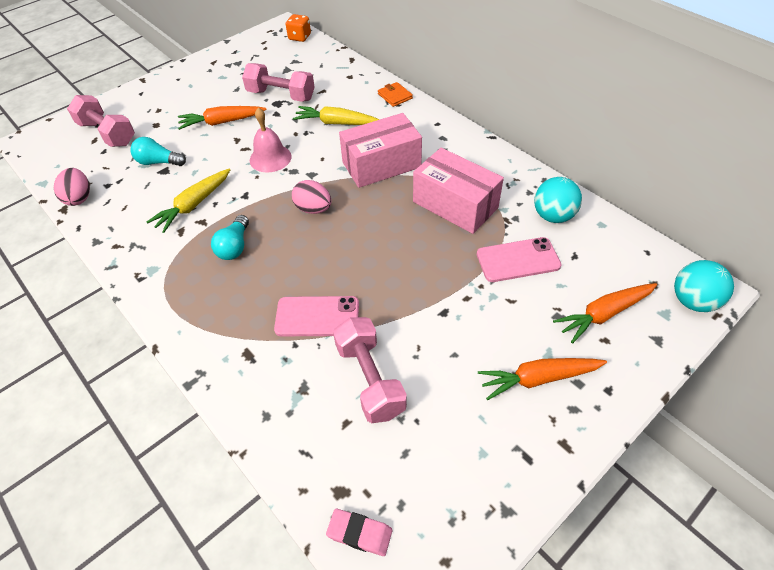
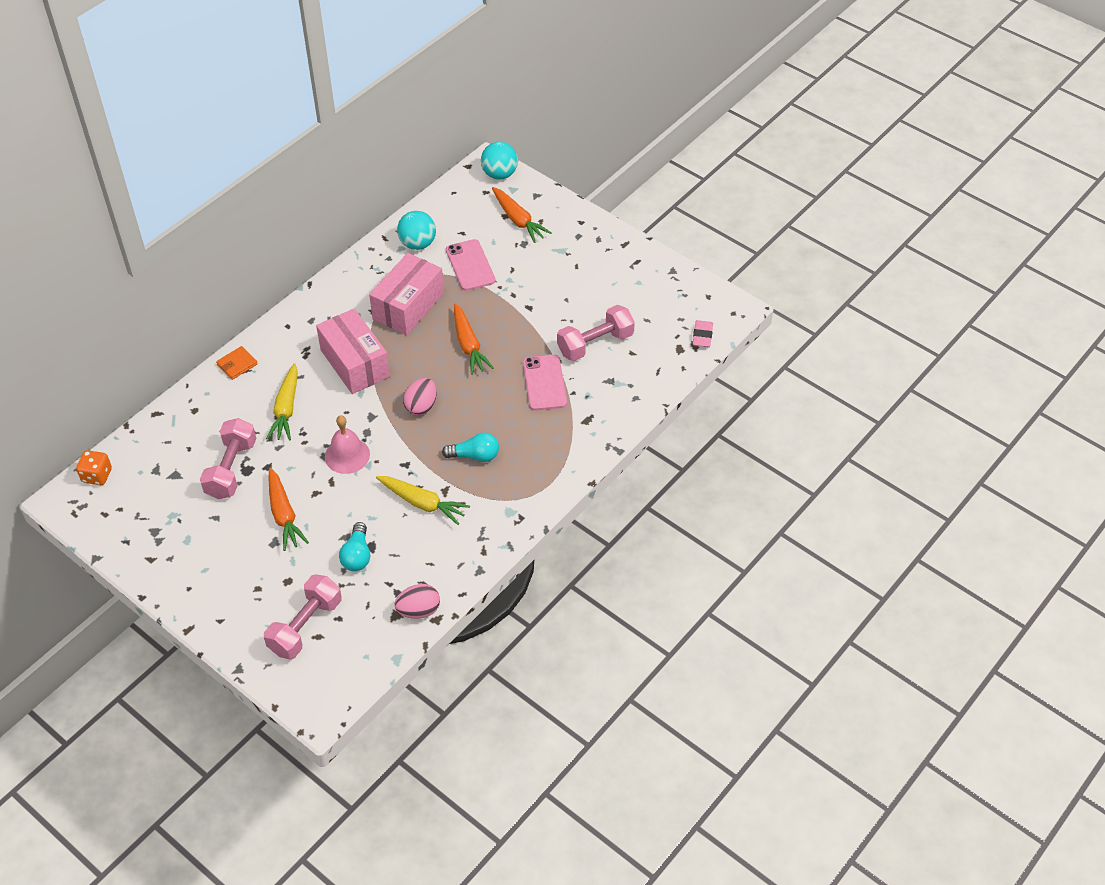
camera: 100 degrees left, 0 degrees up
(538, 379) = (578, 255): orange carrot -> orange carrot (468, 345)

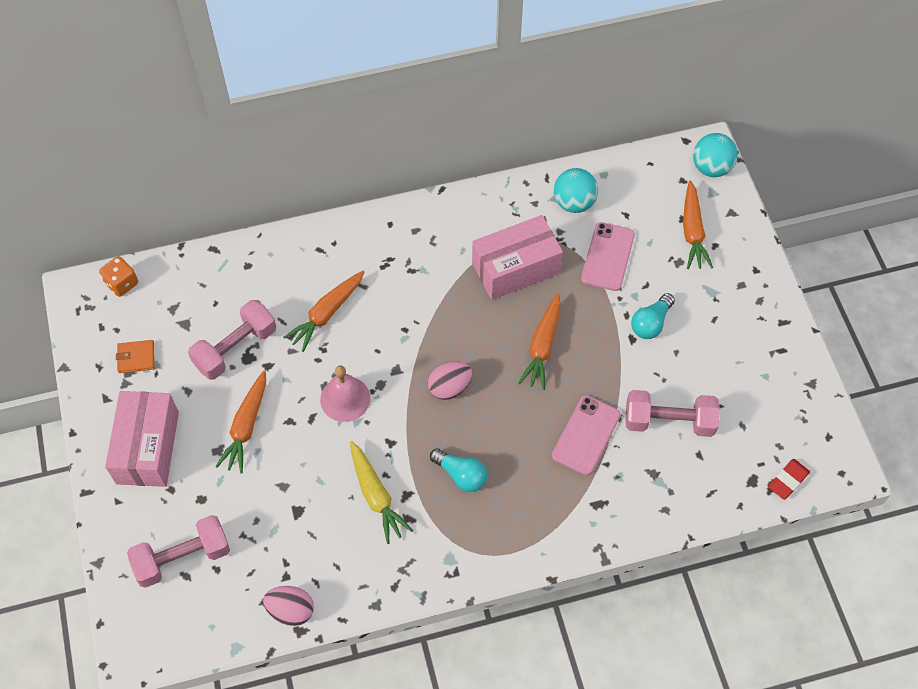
camera: 35 degrees right, 10 degrees up
(237, 364) = (317, 239): orange wallet -> orange wallet (136, 358)
(286, 409) = (326, 314): yellow carrot -> orange carrot
(355, 363) = (422, 302): pink box -> pink box (147, 447)
(357, 555) = (278, 513): turquoise light bulb -> turquoise light bulb (651, 323)
(702, 336) = (788, 480): pink eraser -> red eraser

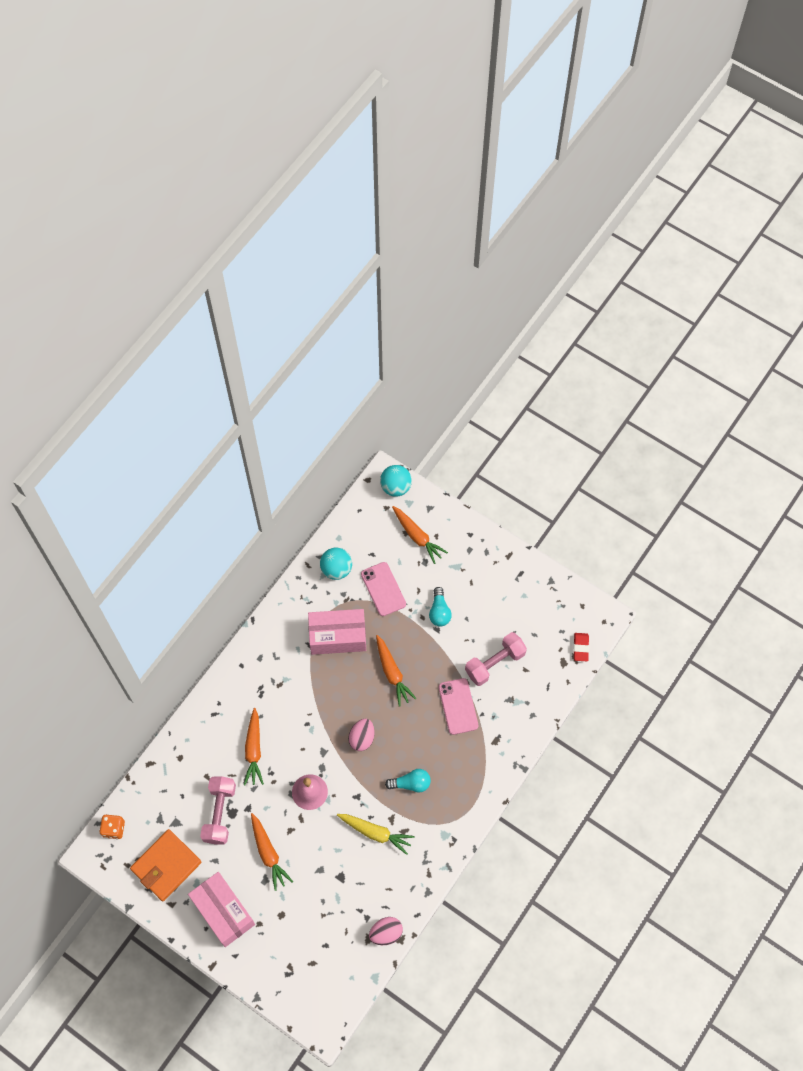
camera: 40 degrees left, 5 degrees up
(136, 358) = (166, 866): orange wallet -> orange wallet, size x2.03
(183, 558) = (301, 955): pink dumbbell -> none
(516, 268) = (338, 636): pink box -> pink box turned 60 degrees clockwise

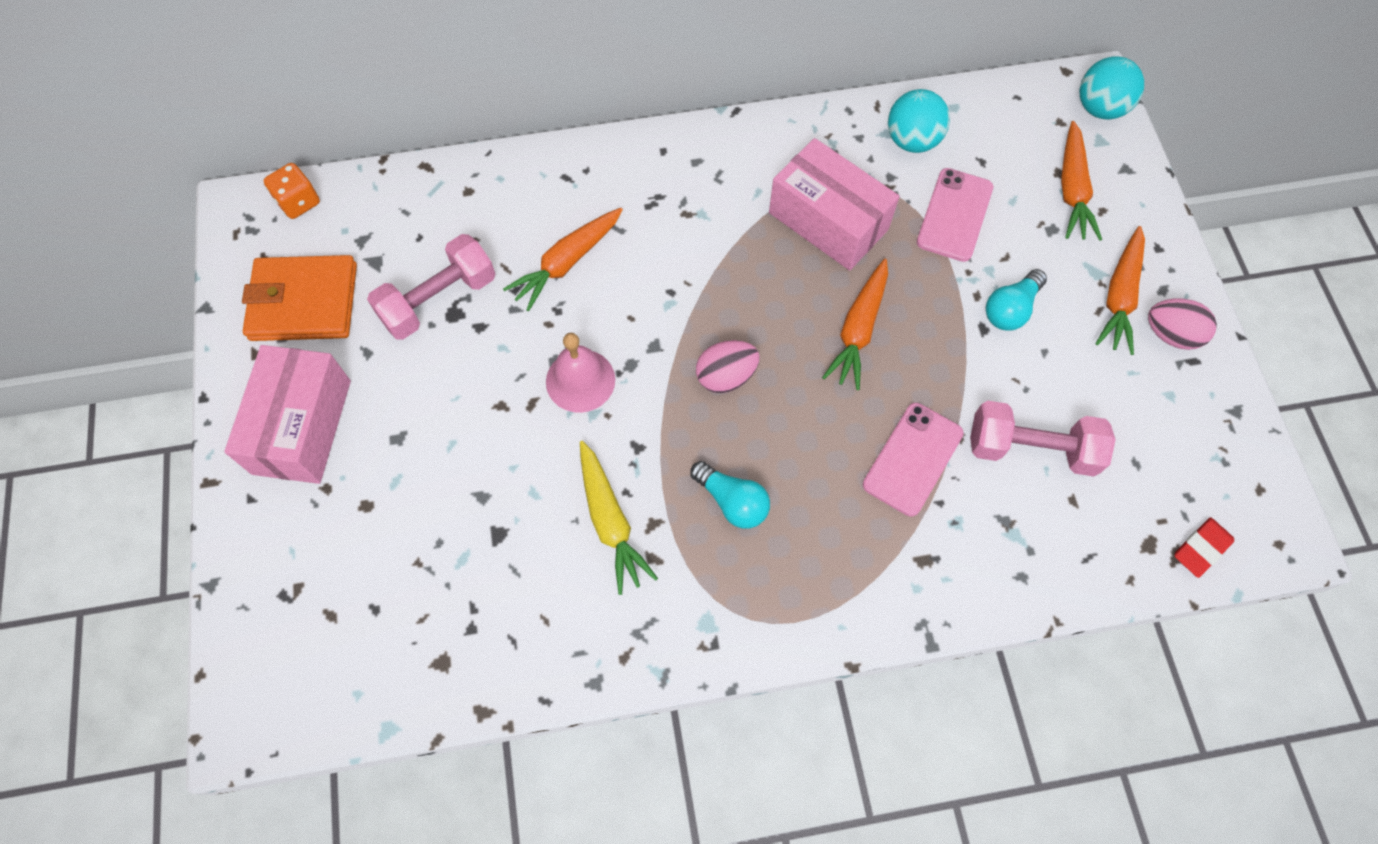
camera: 45 degrees right, 0 degrees up
(268, 853) = (440, 408): orange carrot -> orange carrot (1119, 297)
(386, 933) = (473, 680): pink egg -> pink egg (1171, 334)

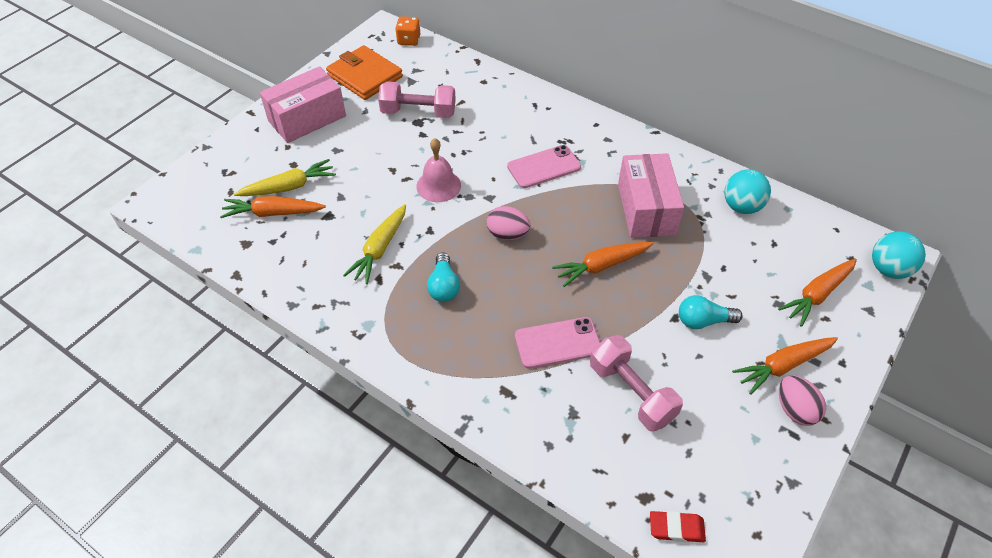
camera: 45 degrees right, 15 degrees down
(400, 540) = (289, 187): none -> yellow carrot
(567, 263) = (492, 137): orange carrot -> orange carrot (273, 213)
(954, 215) = (724, 256): pink phone -> pink phone (544, 167)

